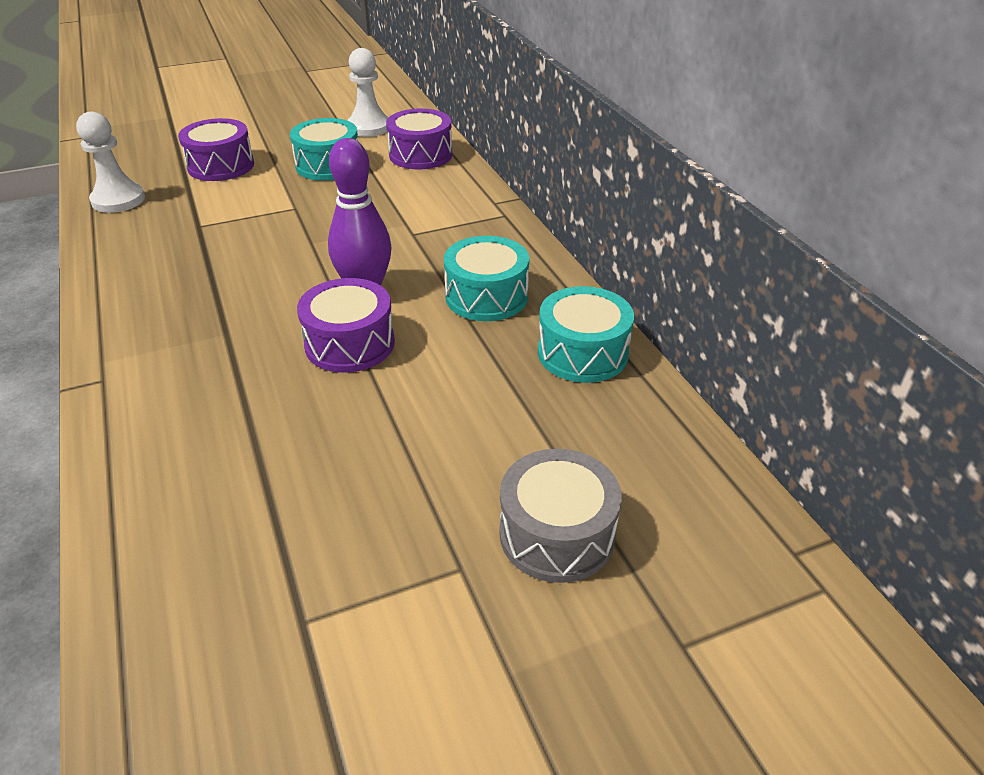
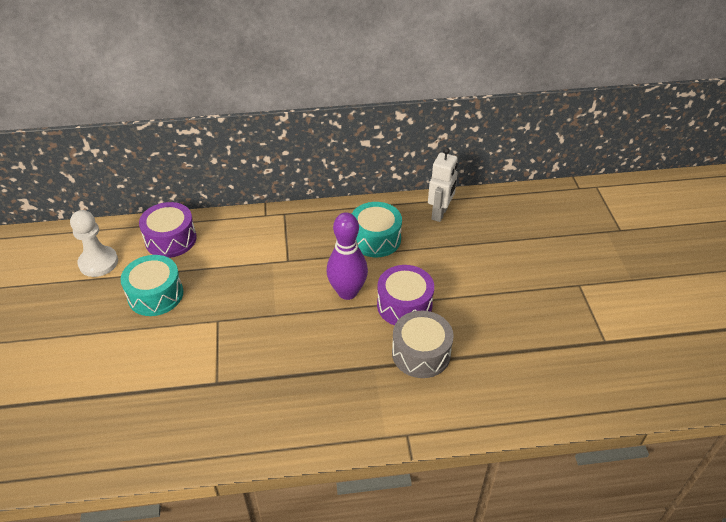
camera: 75 degrees left, 5 degrees up
(118, 200) = (137, 444): white pawn -> none
(221, 166) = (111, 367): purple drum -> none
(557, 534) = (563, 251): grey drum -> grey drum (421, 353)
(582, 353) = (440, 213): turquoise drum -> white robot

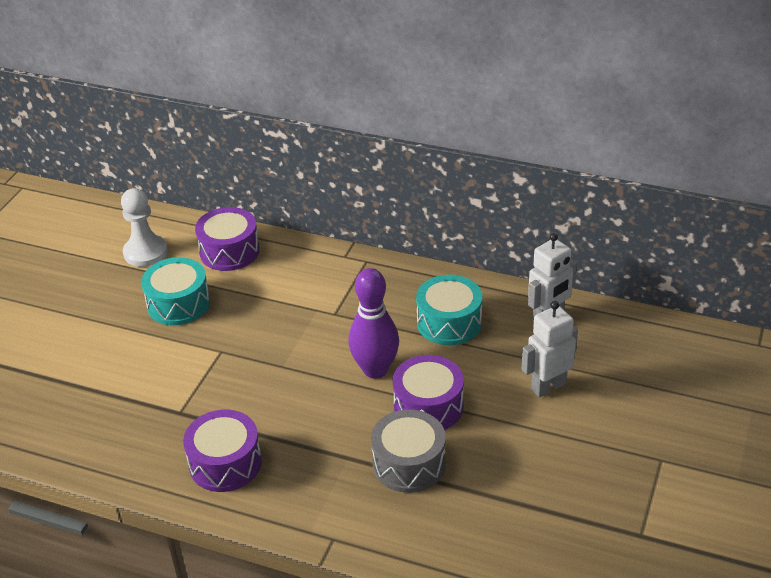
camera: 30 degrees right, 5 degrees down
(282, 410) = (225, 463): none -> purple drum
(474, 261) = (548, 386): none -> white robot

